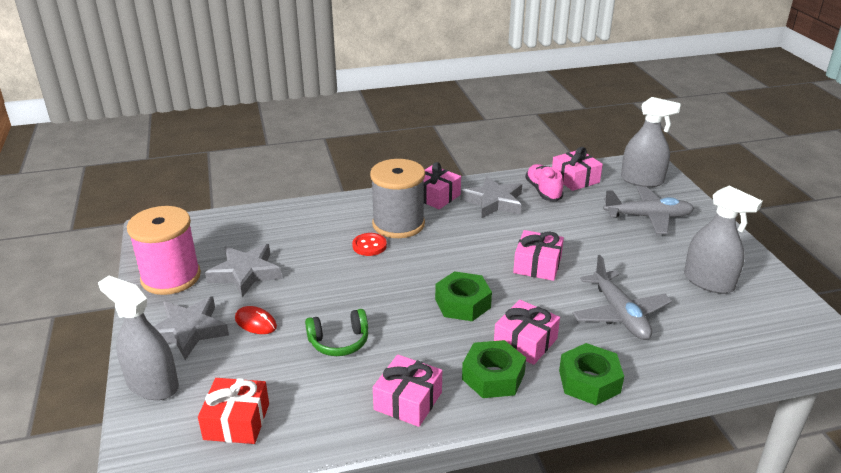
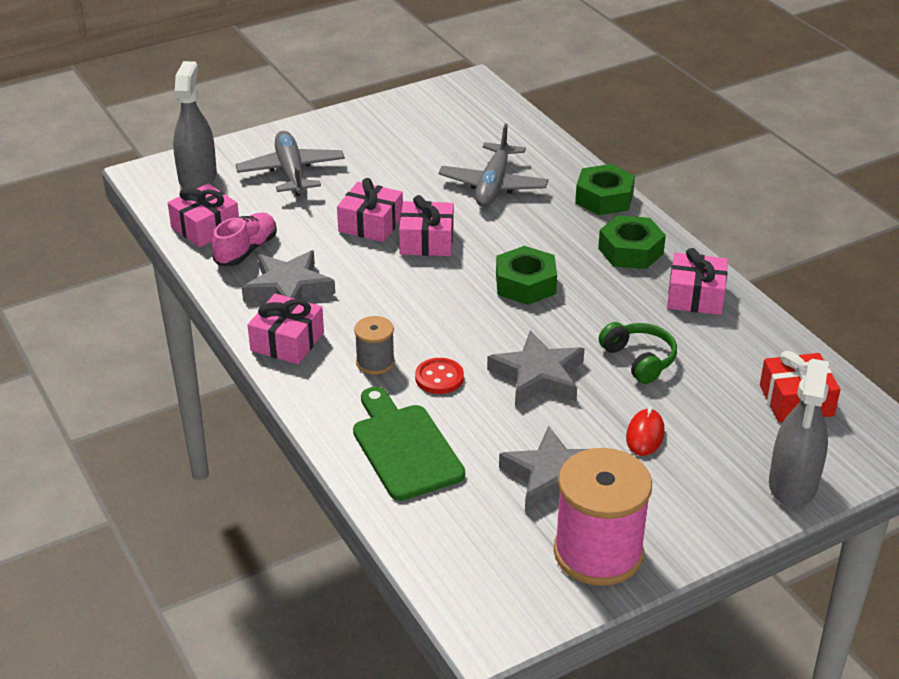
camera: 105 degrees left, 5 degrees up
(188, 331) = (693, 490): grey star -> grey star (538, 376)
(311, 224) = (404, 447): none -> green cutting board
(398, 224) = (375, 362): grey spool -> grey spool, size x0.50
(525, 342) = (568, 237): pink gift -> pink gift (371, 224)
(543, 191) = (246, 250): pink shoe -> pink shoe turned 150 degrees clockwise
(620, 314) = (493, 185): grey plane -> grey plane turned 135 degrees clockwise
(708, 282) = (412, 137): grey spray bottle -> none

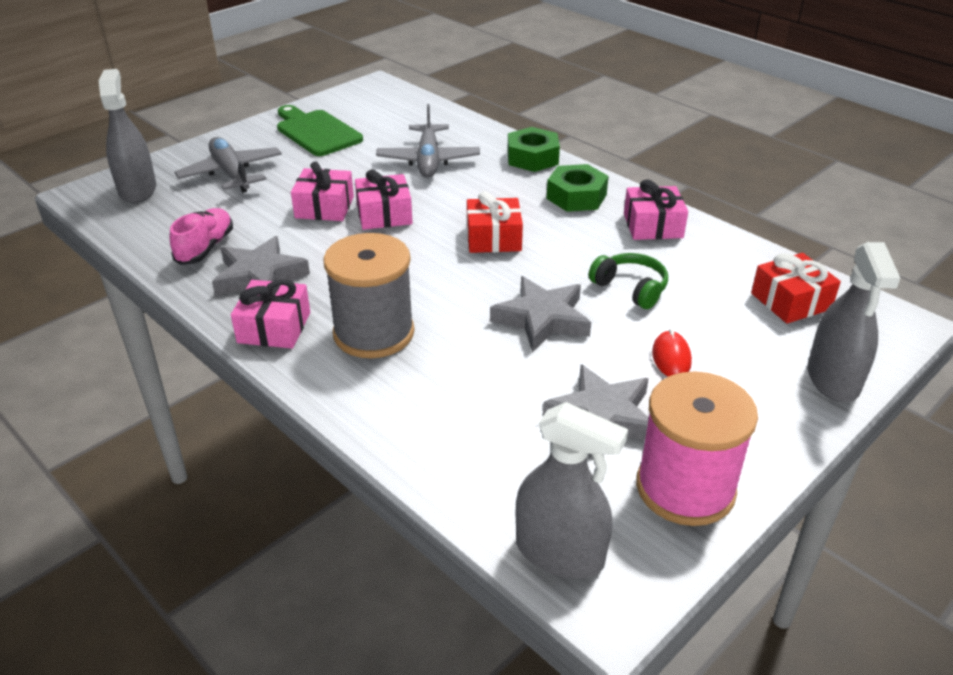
camera: 15 degrees left, 0 degrees up
(205, 227) = (157, 233): pink gift -> none
(375, 362) = (374, 333): grey spool -> grey spool, size x1.99
(404, 447) = (435, 414): green cutting board -> green cutting board (316, 132)
(439, 378) = (445, 337): red button -> none
(464, 582) = (559, 553): none -> grey spray bottle
(525, 284) = (493, 238): green nut -> red gift

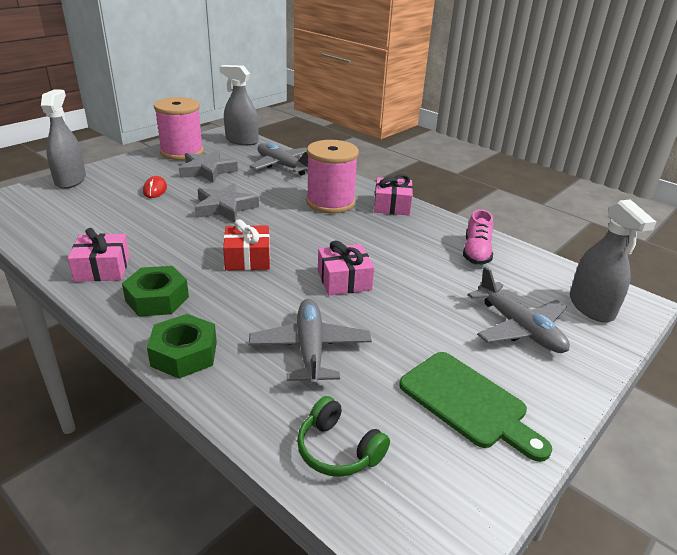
camera: 175 degrees right, 5 degrees down
(260, 276) = (420, 233): grey star -> none
(324, 207) = (401, 288): pink gift -> none
(374, 333) = (330, 202): grey spool -> pink spool
(454, 438) = (282, 166): none -> grey plane
(630, 288) = (155, 223): green headphones -> green headphones (338, 450)
(791, 301) = (48, 214): red gift -> none

